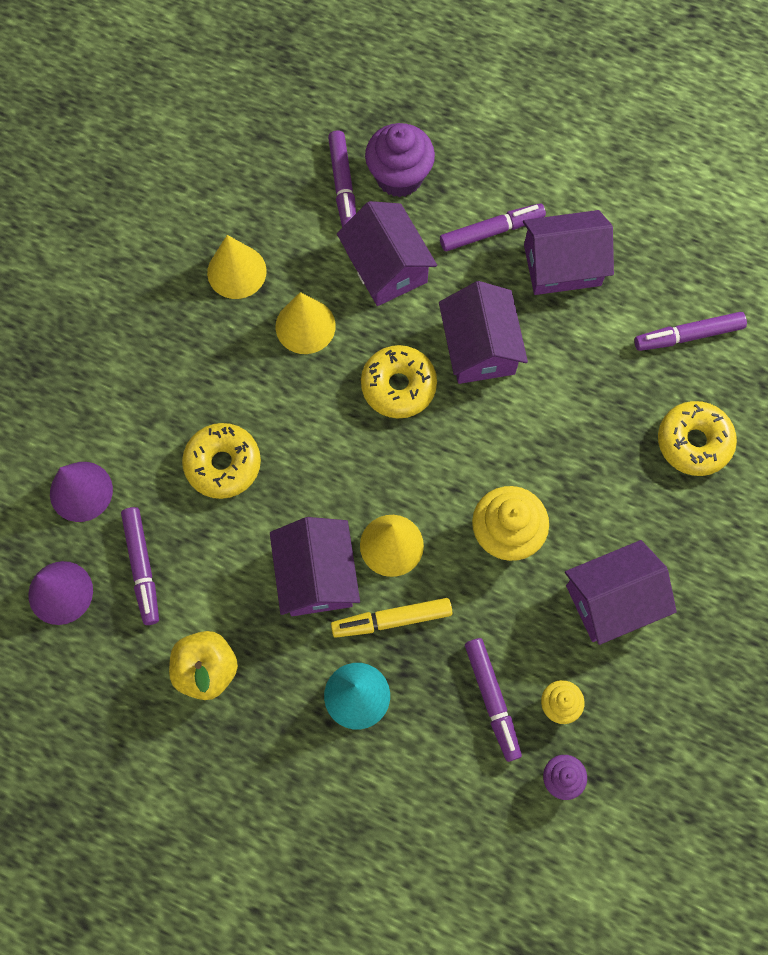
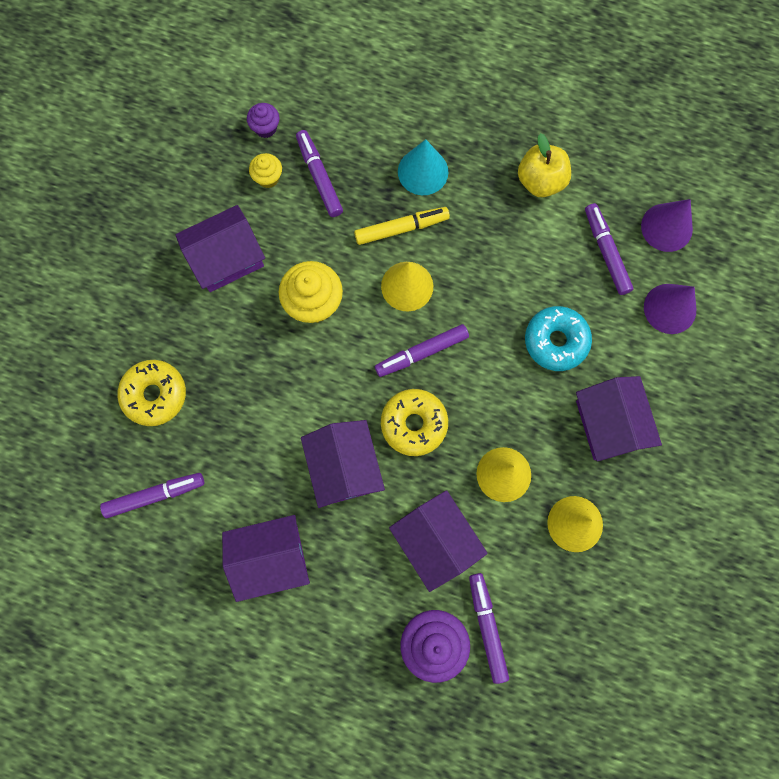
camera: 175 degrees right, 5 degrees up
(223, 464) = (556, 341): yellow donut -> turquoise donut
(317, 575) = (465, 257): purple house -> purple house (609, 424)
(491, 231) = (339, 588): purple marker -> purple marker (421, 353)

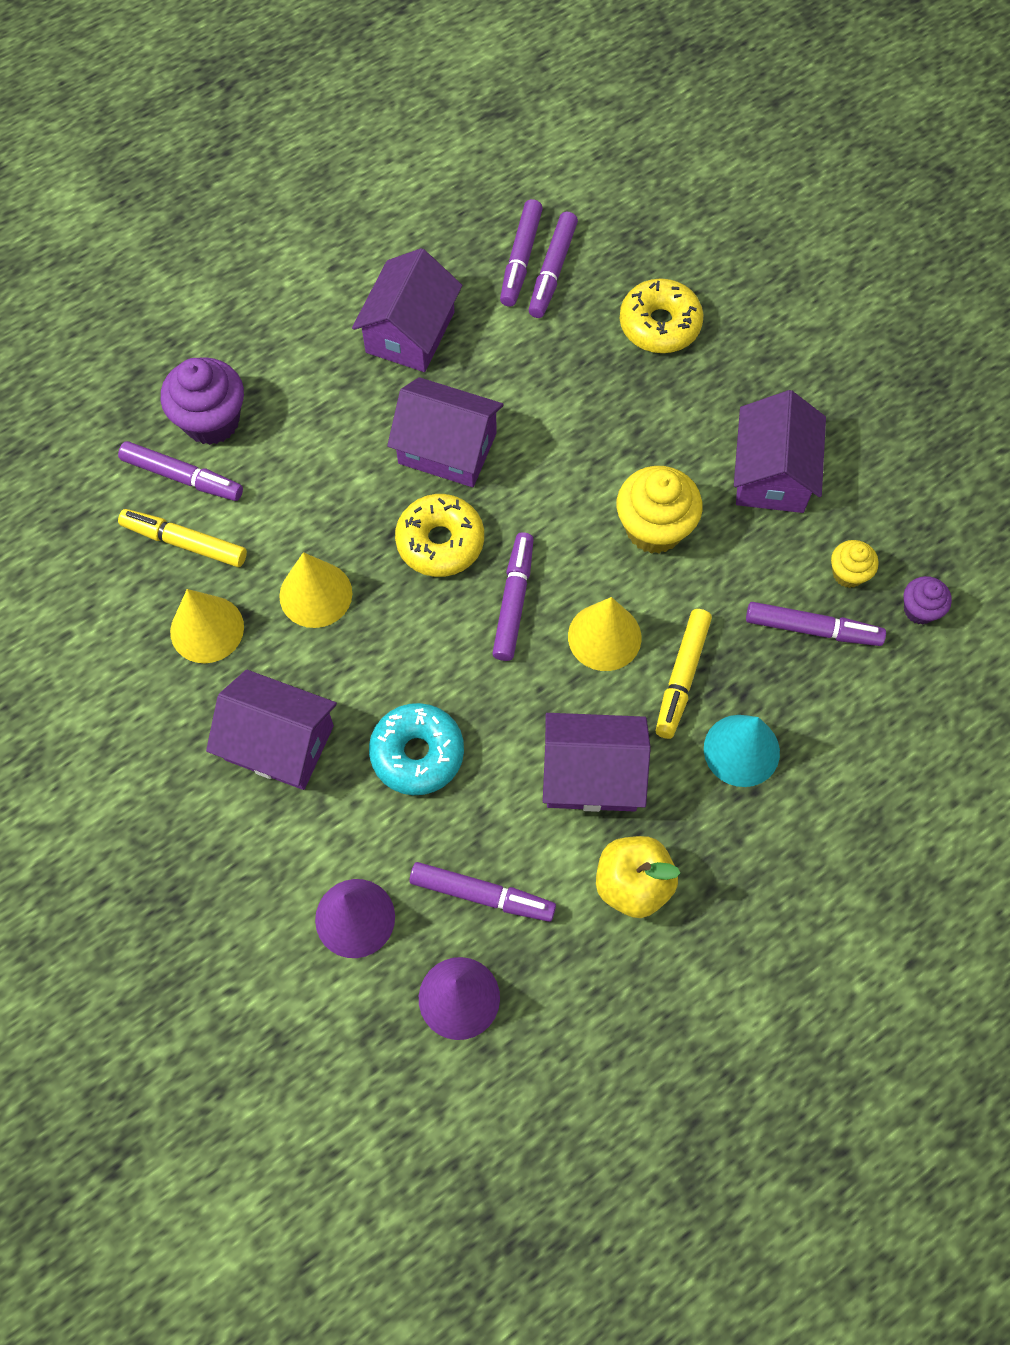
camera: 125 degrees right, 10 degrees down
(158, 524) = (521, 259): none -> purple marker
(436, 541) = (303, 485): purple house -> purple house (592, 774)
(530, 586) = (185, 542): none -> yellow marker

